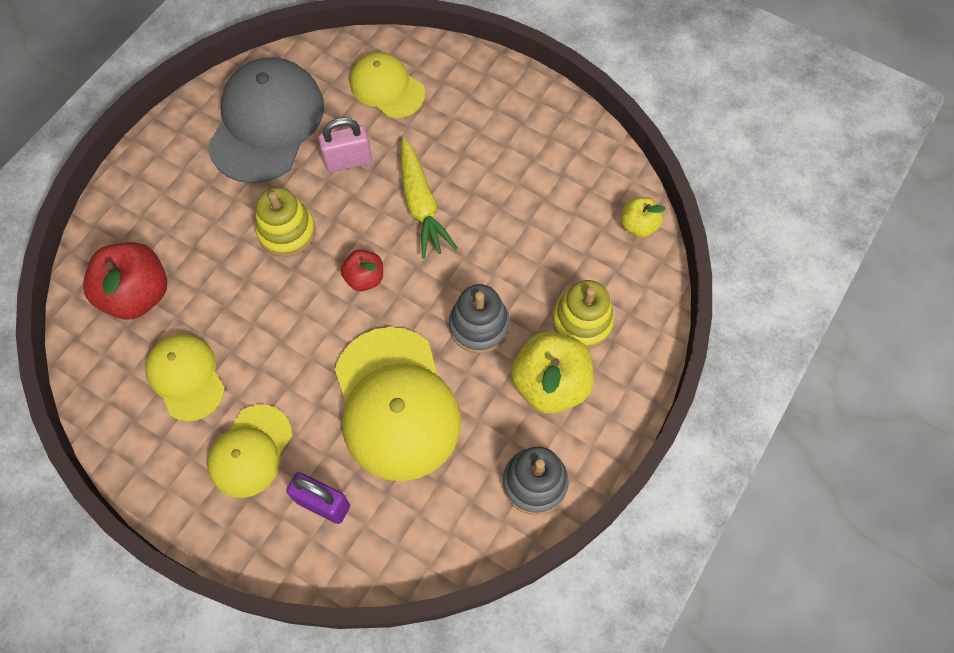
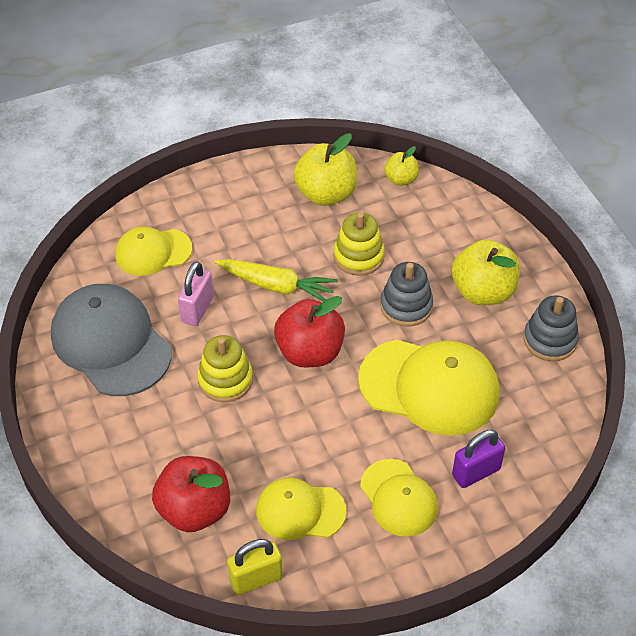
camera: 55 degrees left, 15 degrees down
(96, 385) = (256, 579): none -> yellow padlock
(364, 278) = (310, 352): red apple -> red apple, size x1.82
(565, 174) = (326, 194): none -> yellow apple
(582, 322) = (449, 249): yellow stacking toy -> yellow stacking toy (358, 256)

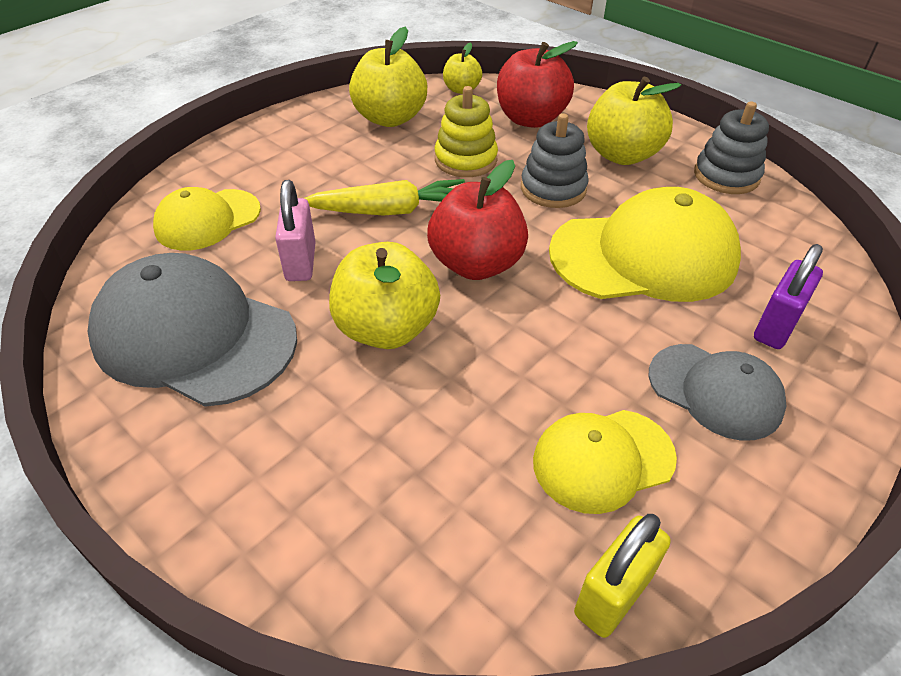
camera: 25 degrees left, 5 degrees down
(194, 509) = (446, 522): red apple -> red apple (530, 119)
(225, 380) = (386, 329): yellow stacking toy -> yellow apple
(398, 498) = (715, 391): yellow cap -> grey cap

